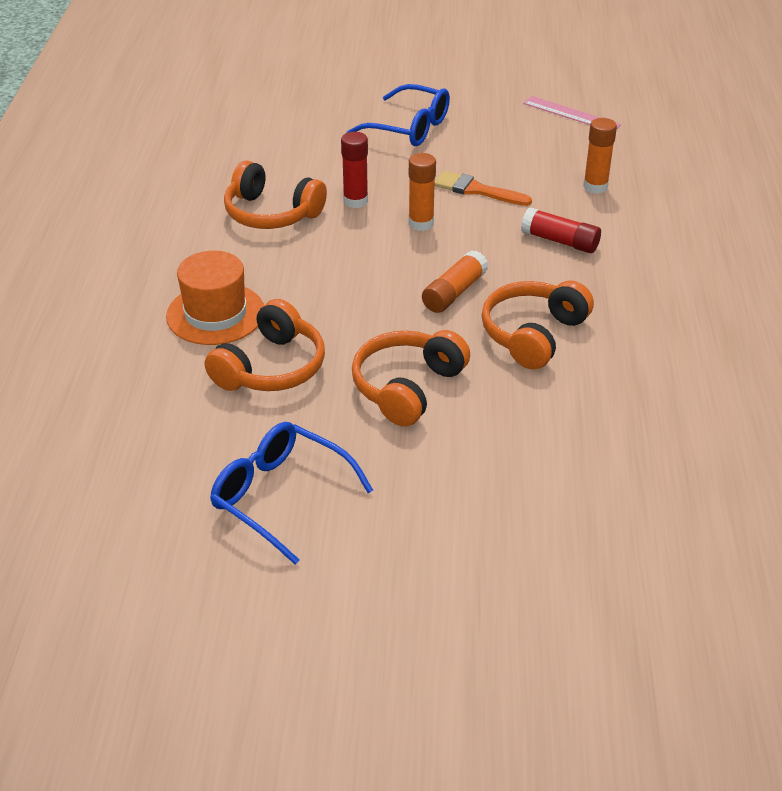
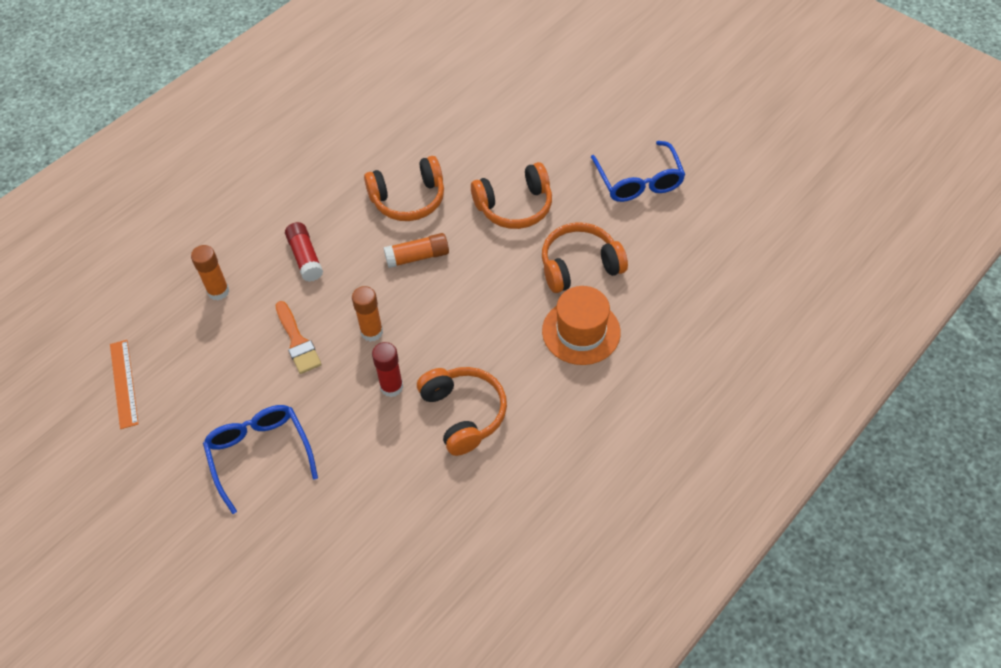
camera: 140 degrees left, 15 degrees up
(571, 114) = (123, 383): pink ruler -> orange ruler

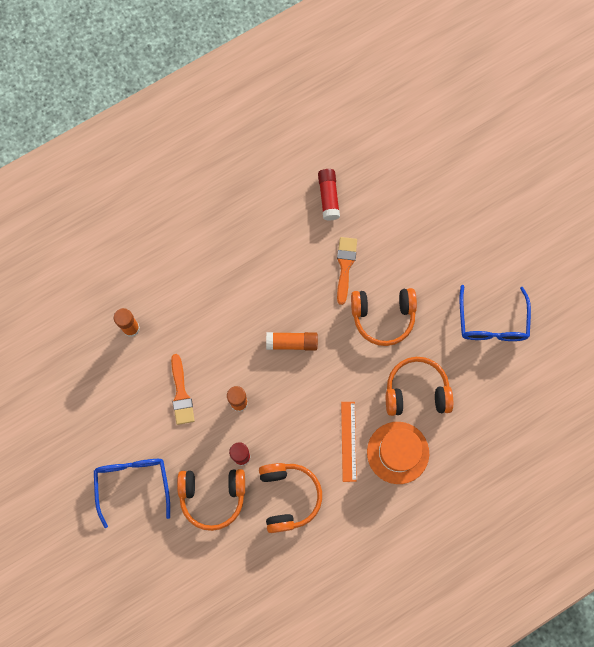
camera: 15 degrees right, 20 degrees up
(123, 383) = (46, 391): orange ruler -> orange ruler (348, 441)
(305, 257) = (204, 316): red glue stick -> red glue stick (328, 197)
(408, 199) = (300, 283): orange headphones -> orange headphones (212, 496)
(455, 171) = (345, 266): none -> orange brush

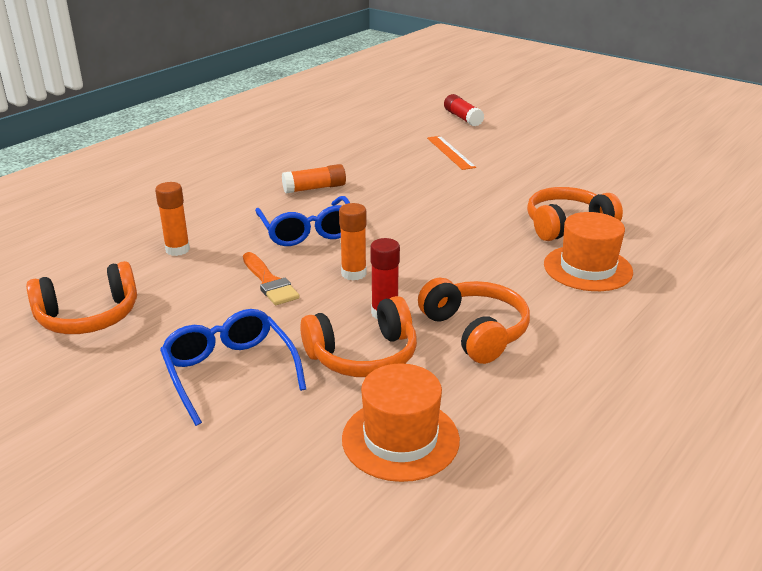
camera: 20 degrees left, 45 degrees down
(205, 575) = (400, 439): none -> orange hat
(292, 343) = (393, 223): orange glue stick -> orange glue stick (314, 188)
(328, 197) = (372, 144): red glue stick -> red glue stick (462, 118)
(345, 266) = (419, 173): orange brush -> none
(348, 441) = (518, 273): orange ruler -> orange ruler (450, 152)
(383, 317) = (485, 191): orange headphones -> orange headphones (88, 316)
(492, 322) = (604, 175): blue glasses -> blue glasses (308, 232)

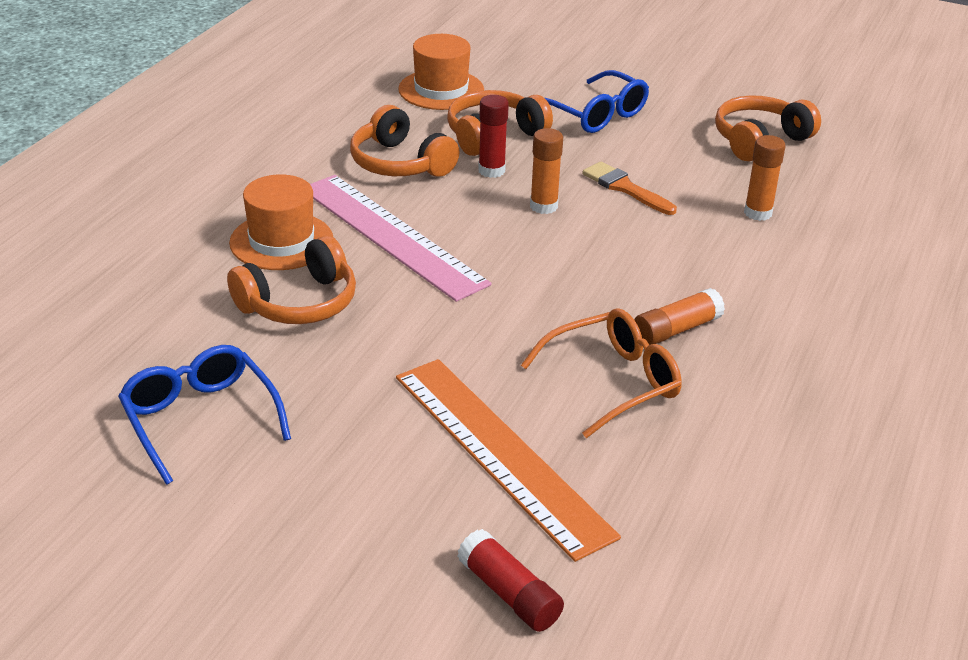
camera: 165 degrees right, 5 degrees up
(308, 232) = (631, 253): blue glasses -> blue glasses (200, 419)
(372, 171) = (613, 382): none -> orange glasses
(450, 152) = (501, 453): orange ruler -> orange ruler, size x1.95
(494, 263) = (391, 235): none -> pink ruler

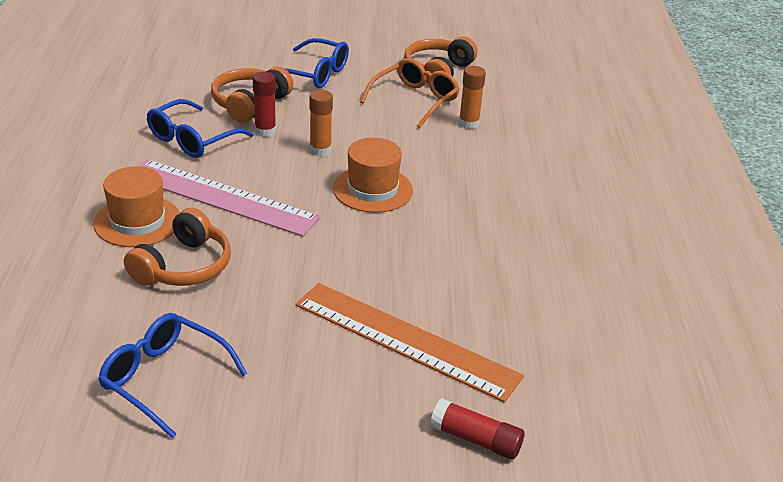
camera: 25 degrees left, 0 degrees up
(400, 163) = (192, 140): orange headphones -> blue glasses
(441, 90) = (187, 76): orange hat -> orange hat (372, 189)
(613, 382) = (449, 267): orange glasses -> orange glasses (415, 100)
(625, 188) = (369, 124): orange brush -> none
(676, 330) = (467, 219): orange glue stick -> none

